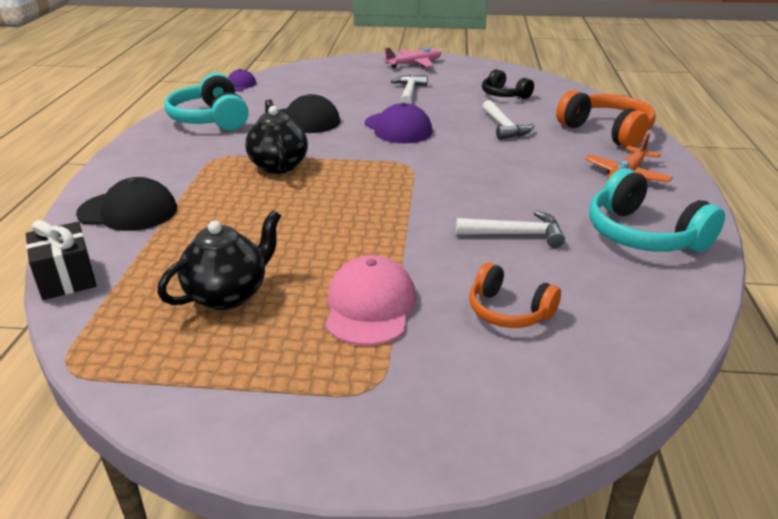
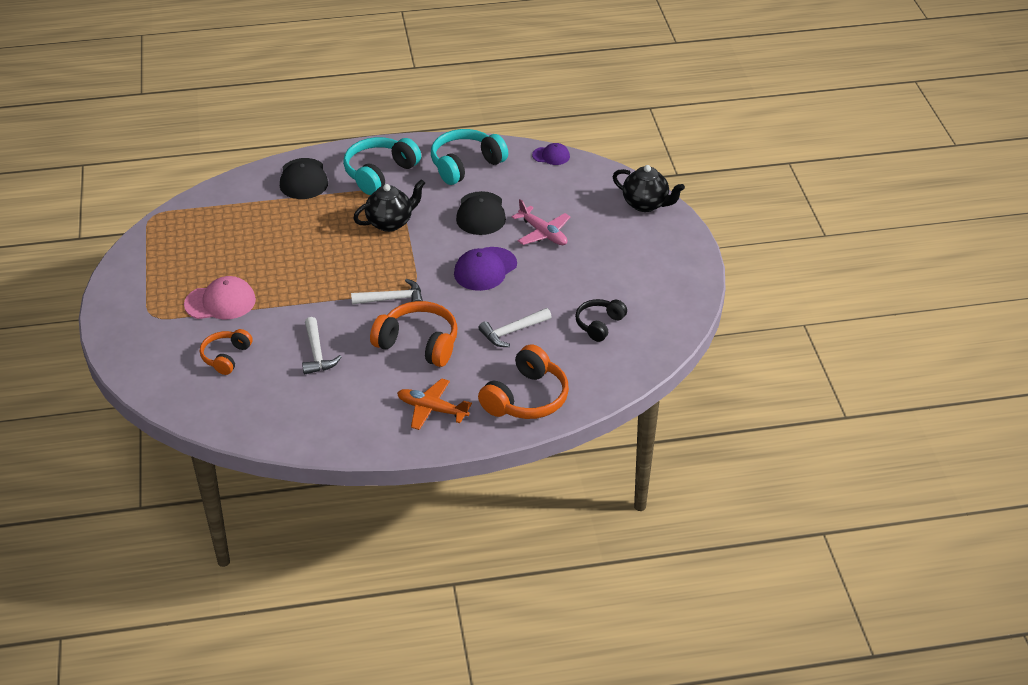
camera: 75 degrees right, 10 degrees up
(67, 278) = (225, 186): black gift -> none
(228, 294) = (221, 247): black teapot -> black teapot (646, 204)
(409, 92) = (578, 261): white hammer -> white hammer (393, 299)
(414, 64) = (667, 251): pink plane -> pink plane (543, 233)
(511, 171) = (418, 343): none -> orange headphones
(643, 235) = (332, 416): turquoise headphones -> turquoise headphones (379, 173)

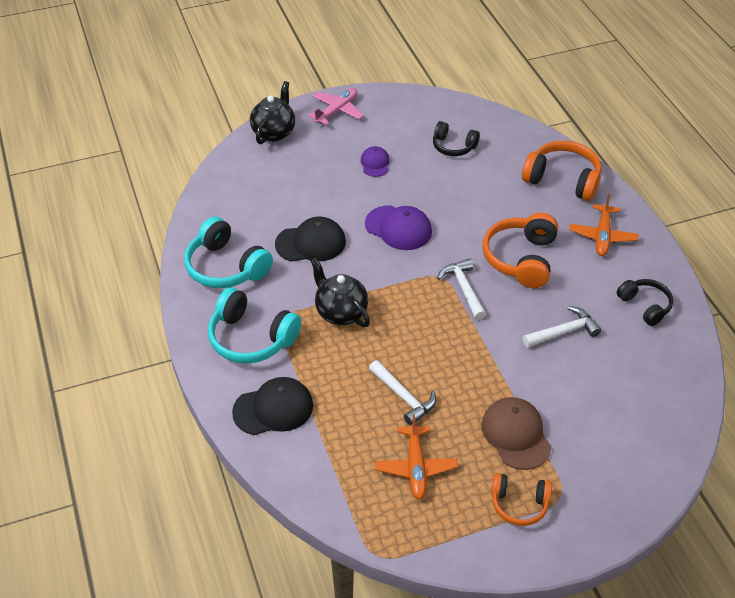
camera: 100 degrees left, 5 degrees up
(216, 244) = (416, 467): none -> orange plane
(220, 302) = (516, 435): pink cap -> brown cap
(226, 357) = (598, 406): orange headphones -> orange headphones (519, 504)
(327, 417) = (645, 306): none -> black headphones
(512, 332) = (482, 198): white hammer -> white hammer (404, 397)
(543, 233) = (333, 195): pink plane -> pink plane (337, 111)
(551, 156) = (202, 203): purple cap -> purple cap (375, 163)

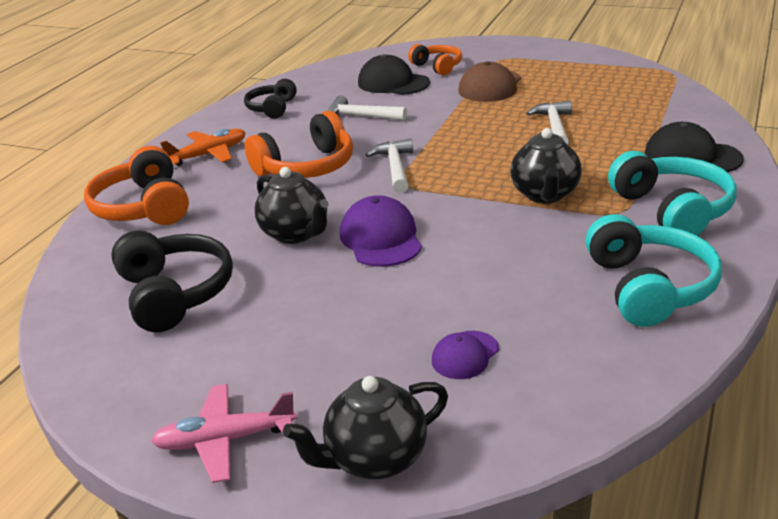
camera: 135 degrees left, 15 degrees down
(311, 243) = (505, 267): black cap -> black cap (393, 83)
(375, 163) = (297, 322): purple cap -> purple cap (465, 355)
(416, 467) = (592, 94): orange plane -> none
(448, 207) = (296, 234): none -> black teapot
(453, 146) = (174, 294): black headphones -> black headphones, size x1.62
(463, 288) = (395, 167): white hammer -> white hammer turned 150 degrees clockwise
(519, 504) = (536, 63): orange headphones -> orange headphones (437, 66)

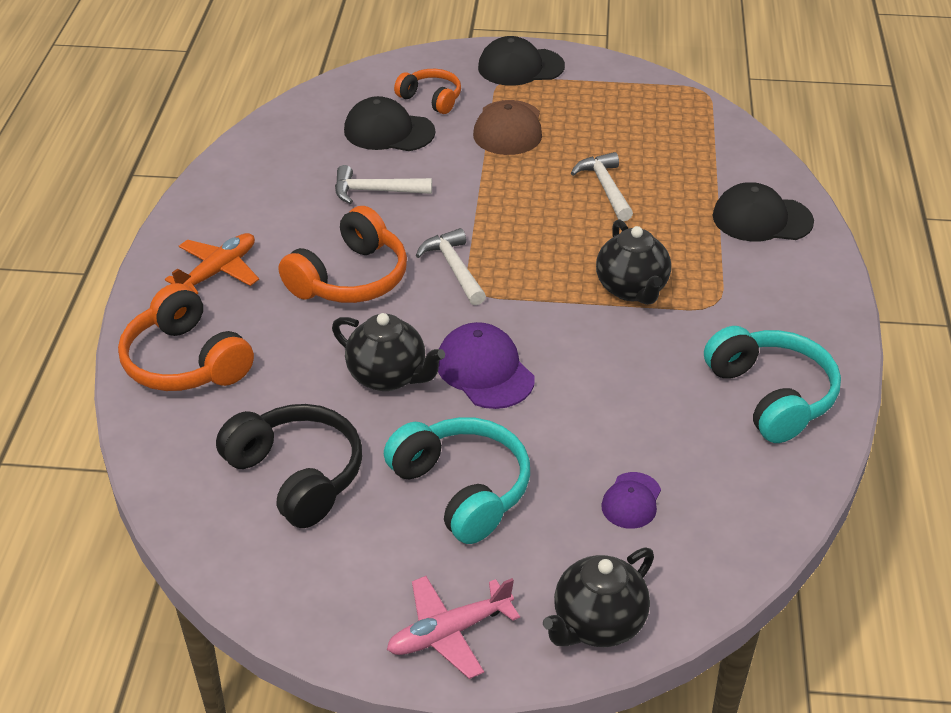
camera: 20 degrees left, 10 degrees up
(272, 108) = (257, 187): black headphones -> none
(519, 52) = (520, 67): none -> black cap
(672, 210) = (764, 295): turquoise headphones -> turquoise headphones (462, 489)

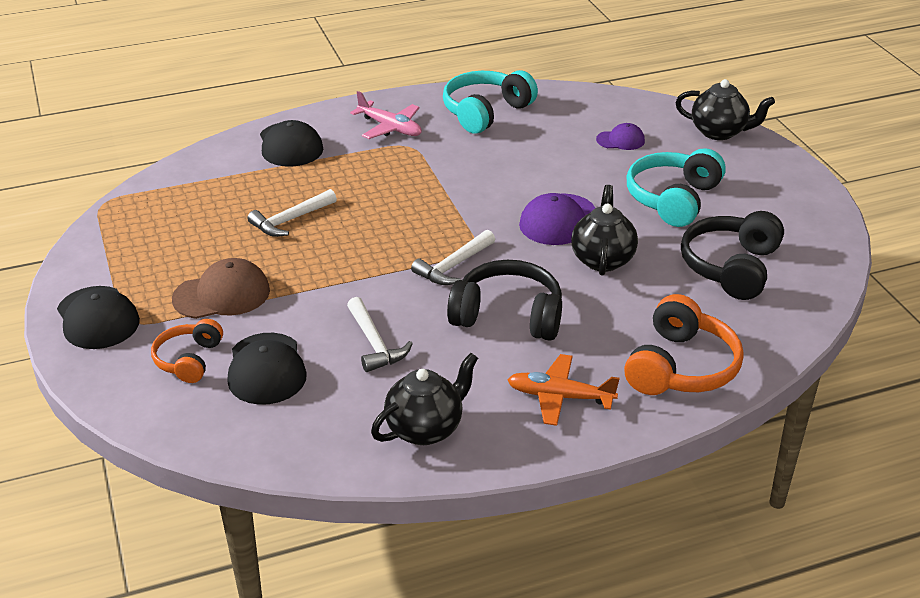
camera: 115 degrees left, 5 degrees down
(350, 278) = (508, 316): orange headphones -> black headphones
(449, 633) = (778, 175): pink plane -> pink plane (390, 128)
(632, 289) = (417, 181): black teapot -> black teapot (425, 429)

